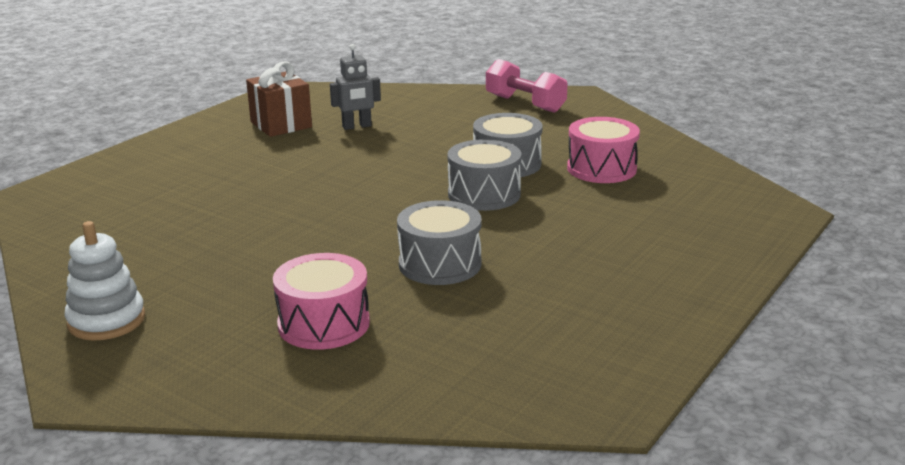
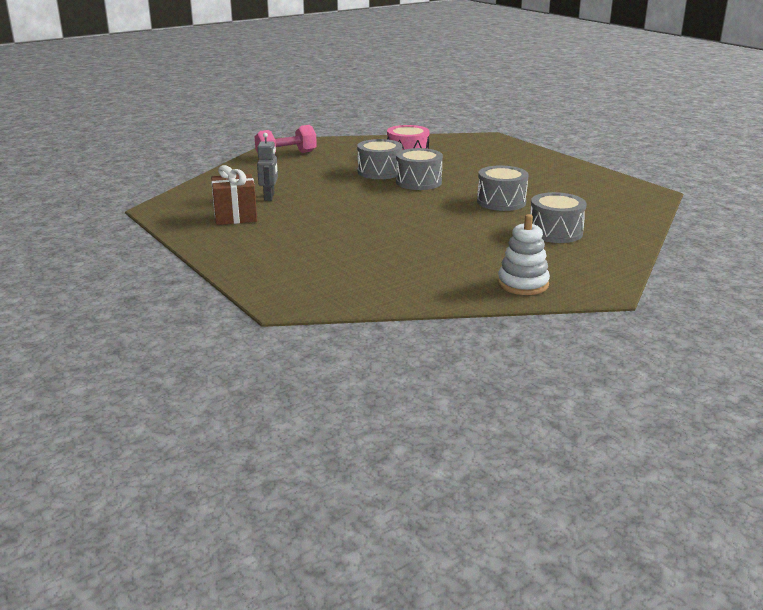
camera: 70 degrees left, 0 degrees up
(323, 324) = (555, 232): pink drum -> grey drum

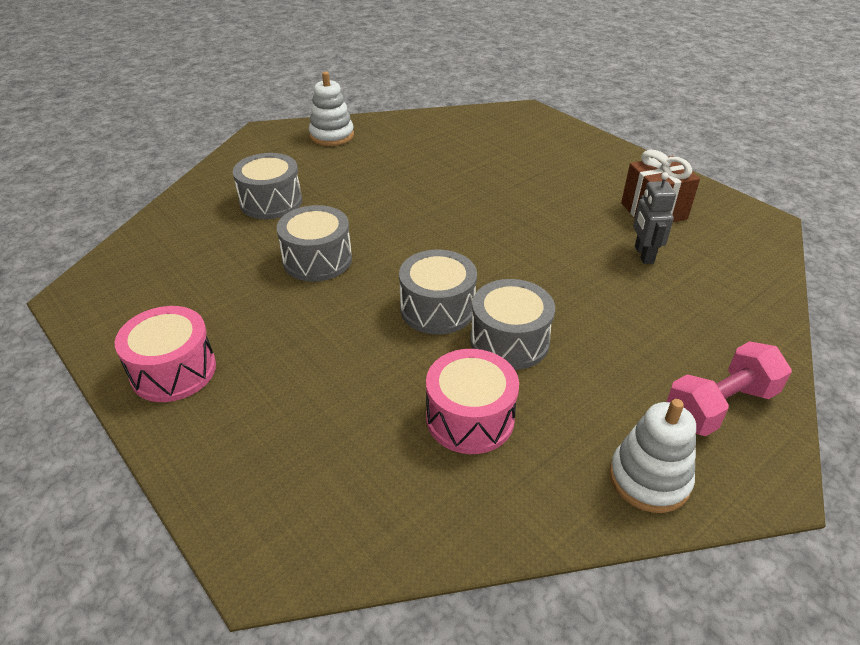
camera: 175 degrees right, 15 degrees up
(335, 144) = (649, 479): none -> white stacking toy
(562, 169) = (173, 371): none -> pink drum

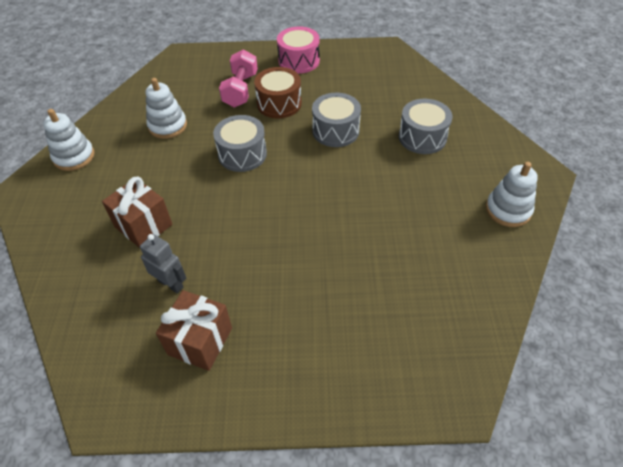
camera: 130 degrees right, 10 degrees up
(306, 332) = (279, 103): none -> brown drum
(470, 418) = (167, 126): pink drum -> white stacking toy
(509, 341) = (189, 166): grey drum -> none
(626, 315) = (143, 226): none -> brown gift
(720, 406) = (59, 210): pink dumbbell -> pink dumbbell (240, 90)

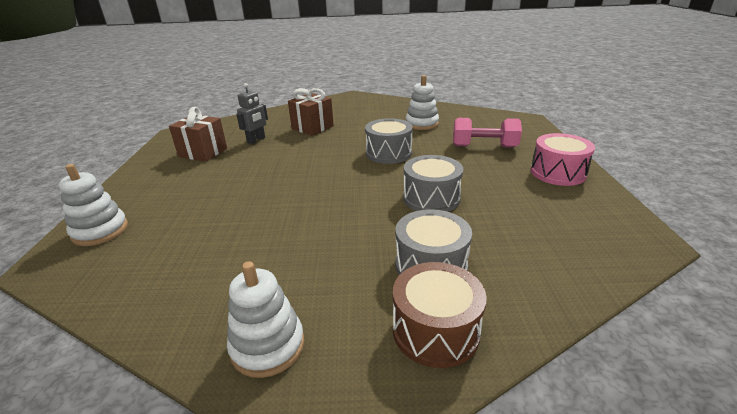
camera: 90 degrees right, 20 degrees down
(74, 157) = (383, 102): white stacking toy -> white stacking toy (100, 231)
(279, 103) = (469, 165): brown drum -> brown drum (435, 330)

